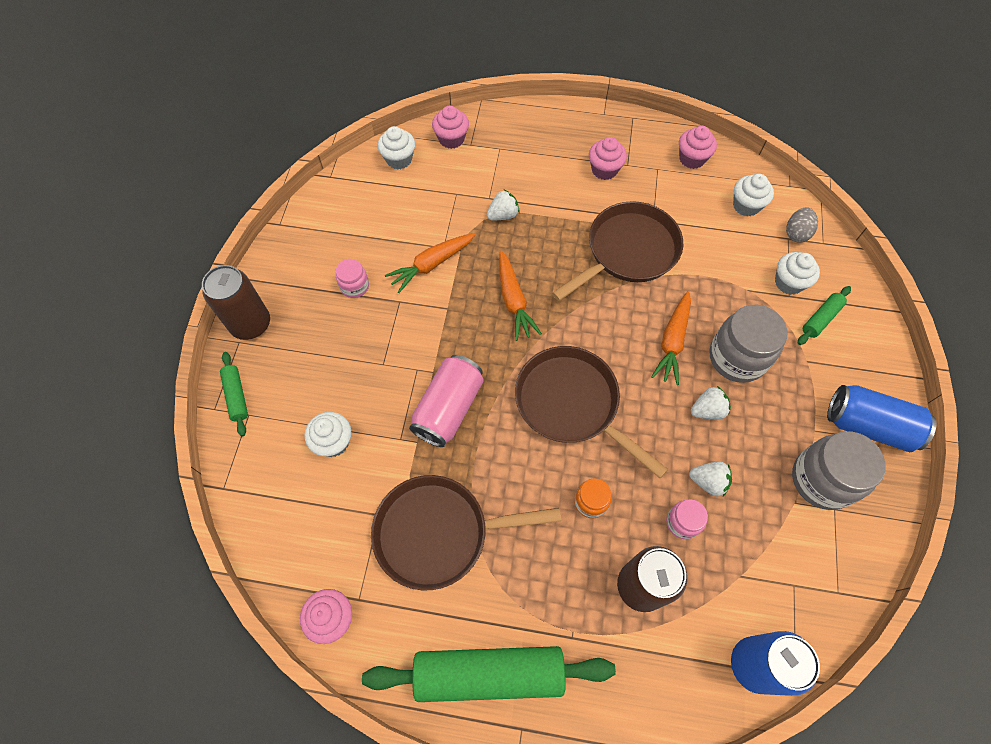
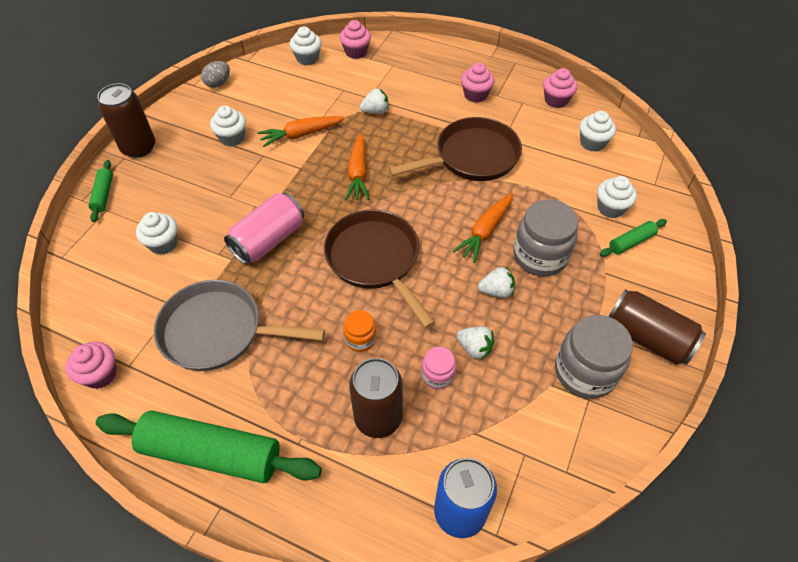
camera: 15 degrees right, 10 degrees down
(354, 286) = (232, 138): pink jar -> white cupcake
(438, 533) = (218, 331): brown pan -> grey pan
(796, 233) = (632, 172): grey egg -> grey egg (218, 83)
(868, 425) = (647, 338): blue can -> brown can

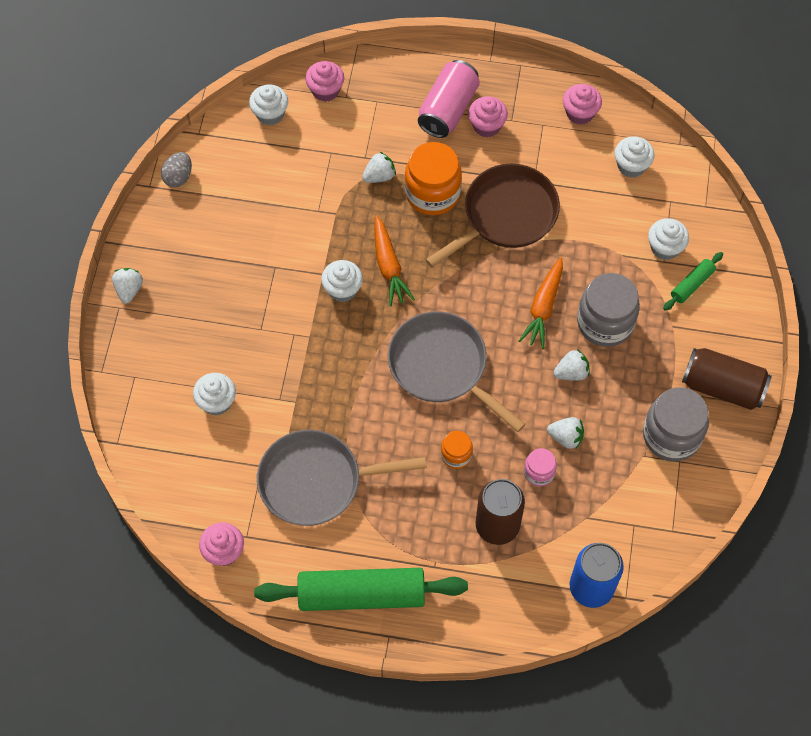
camera: 15 degrees left, 10 degrees up
(103, 195) = (121, 359): green rolling pin -> none
(139, 147) = (129, 290): brown can -> white strawberry
(232, 138) = (230, 252): white cupcake -> white cupcake (342, 289)
(268, 240) = (325, 371): pink can -> pink can (448, 109)
(301, 135) = (306, 229): orange carrot -> none
(375, 260) = (442, 367): brown pan -> grey pan
(415, 130) = (432, 193): none -> orange jar

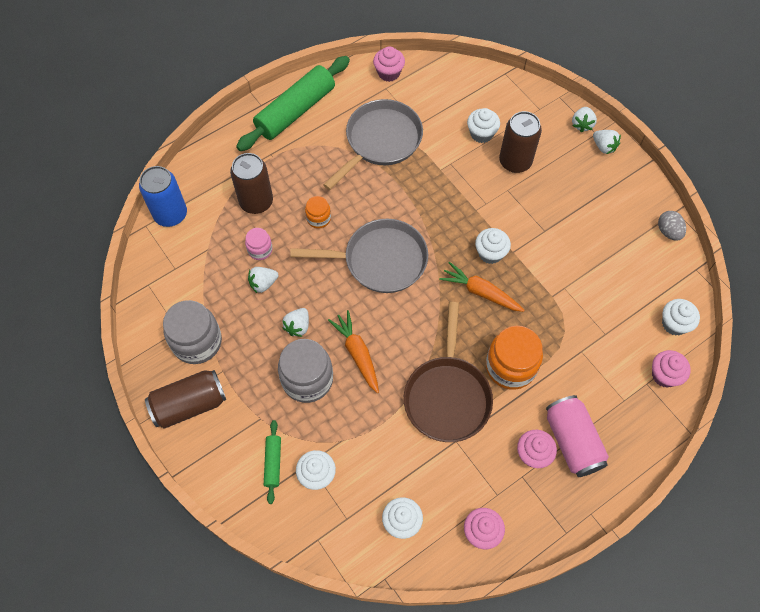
camera: 135 degrees right, 0 degrees up
(221, 348) = (515, 161): none -> brown can
(379, 176) = (557, 346): white strawberry -> white strawberry (582, 124)

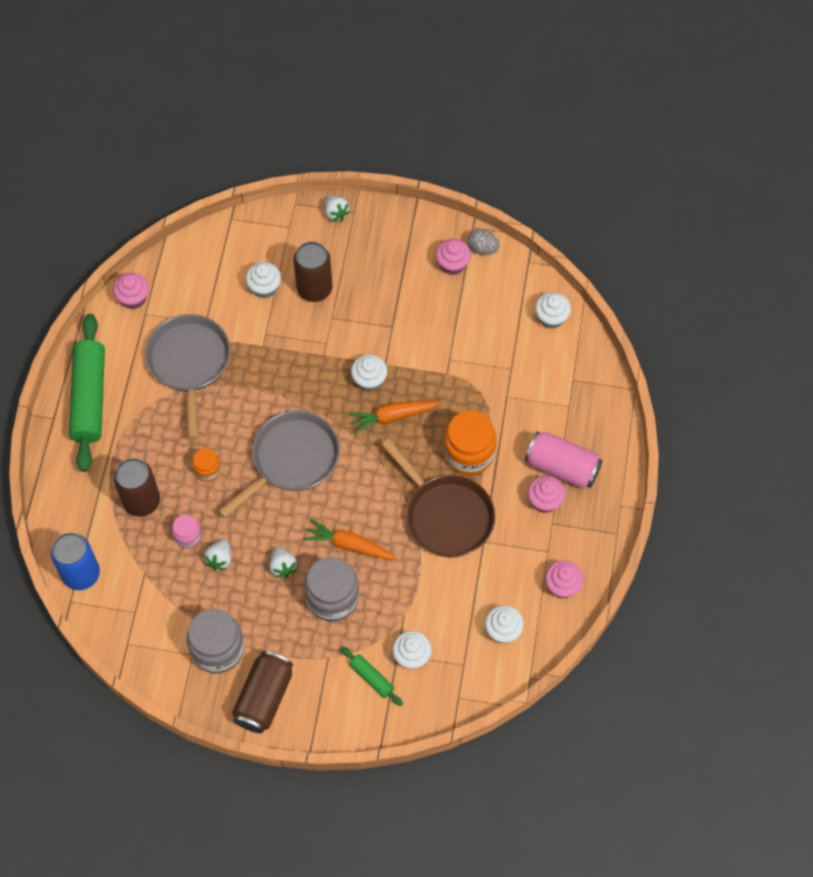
camera: 45 degrees left, 0 degrees up
(604, 147) = (370, 218): white strawberry -> none
(664, 375) = (579, 362): pink cupcake -> pink cupcake (452, 264)

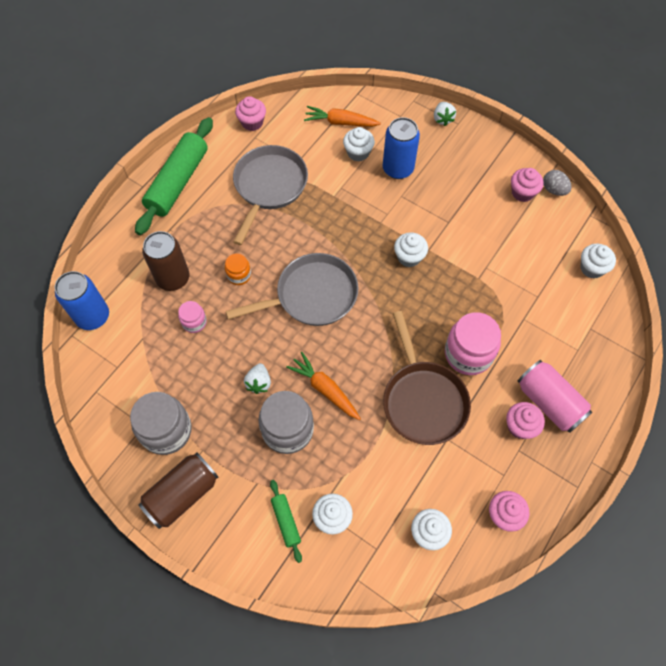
camera: 25 degrees right, 0 degrees up
(220, 559) = (210, 353): white strawberry -> none
(314, 289) = (398, 168): brown can -> blue can
(392, 417) = (414, 295): orange carrot -> orange carrot (340, 122)
(469, 453) = (468, 354): orange jar -> pink jar

